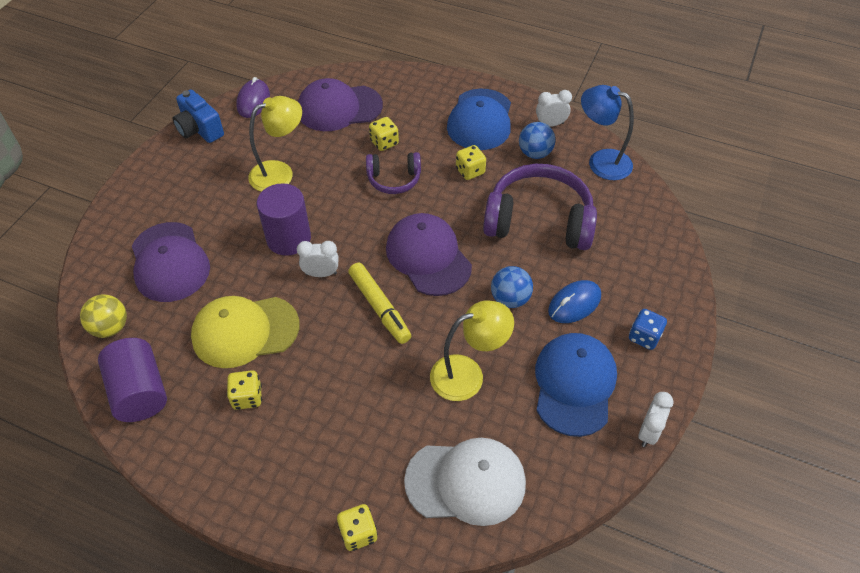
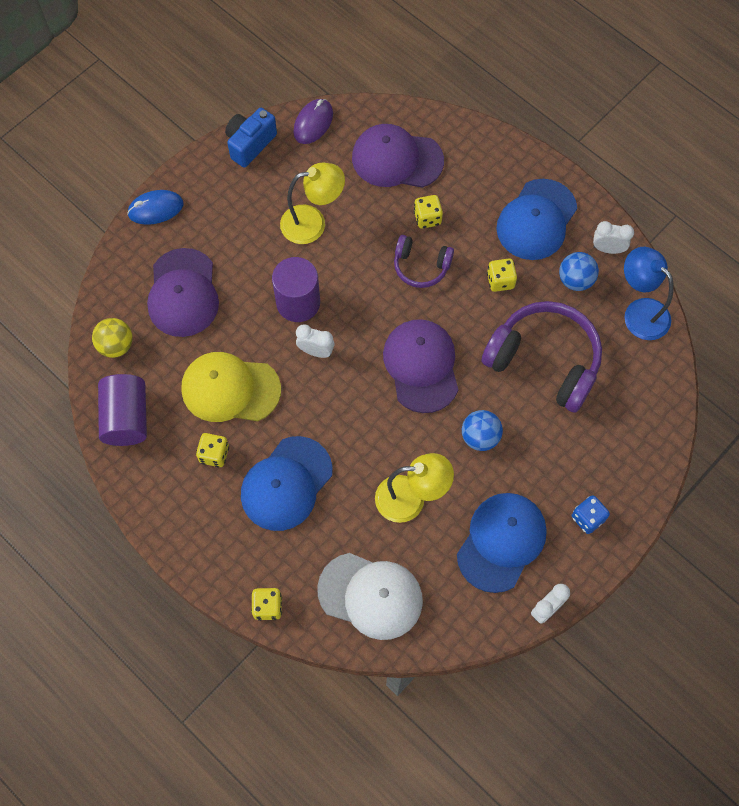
camera: 20 degrees right, 15 degrees up
(199, 130) = (250, 144): blue camera -> blue camera turned 60 degrees clockwise
(334, 401) = (286, 484): none -> blue cap
(379, 307) = (357, 405): yellow marker -> none
(574, 304) = (538, 462): blue mouse -> blue mouse (155, 209)

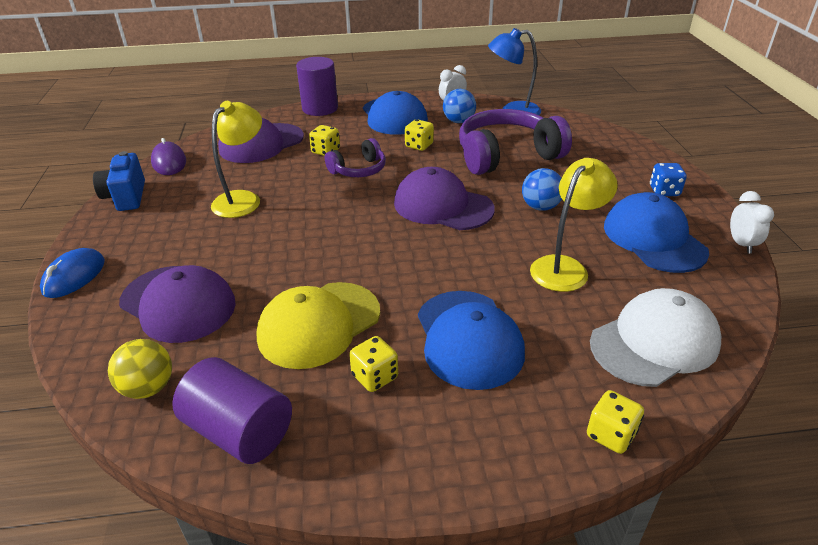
camera: 50 degrees left, 30 degrees down
(298, 302) = (297, 239): purple cylinder -> purple cylinder (320, 108)
(316, 351) = (355, 252): white clock -> none

